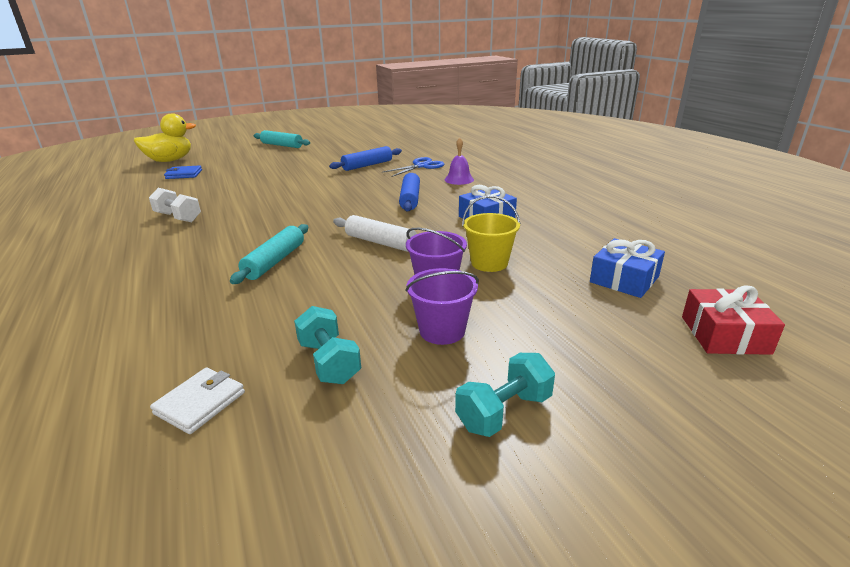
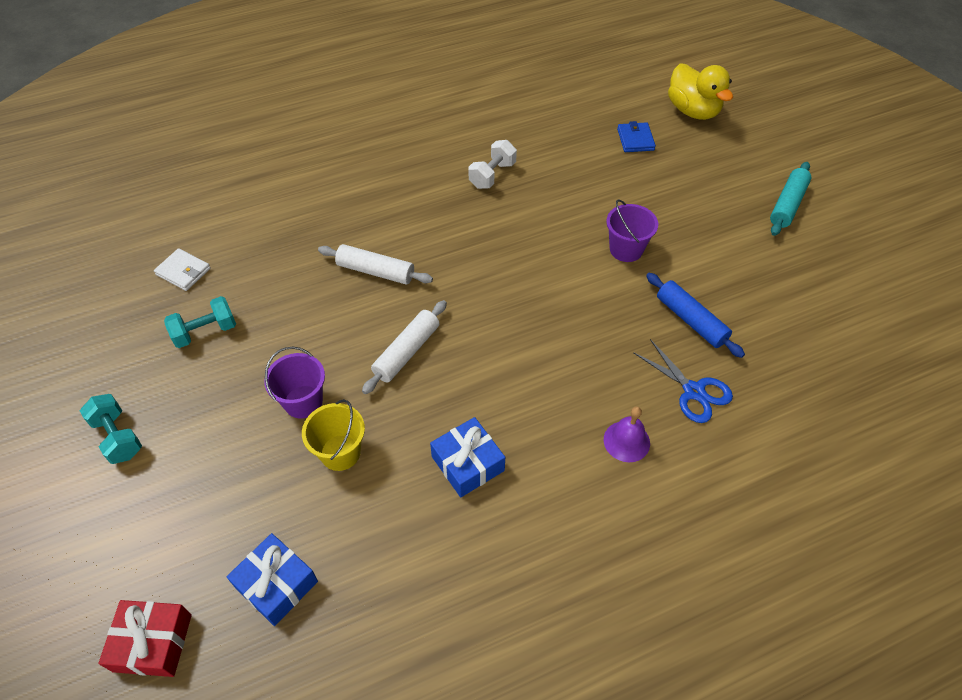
camera: 90 degrees right, 25 degrees up
(275, 261) = (375, 271): turquoise rolling pin -> white rolling pin
(410, 199) = (541, 378): blue rolling pin -> none
(442, 331) = (225, 403): purple bucket -> purple bucket (626, 249)

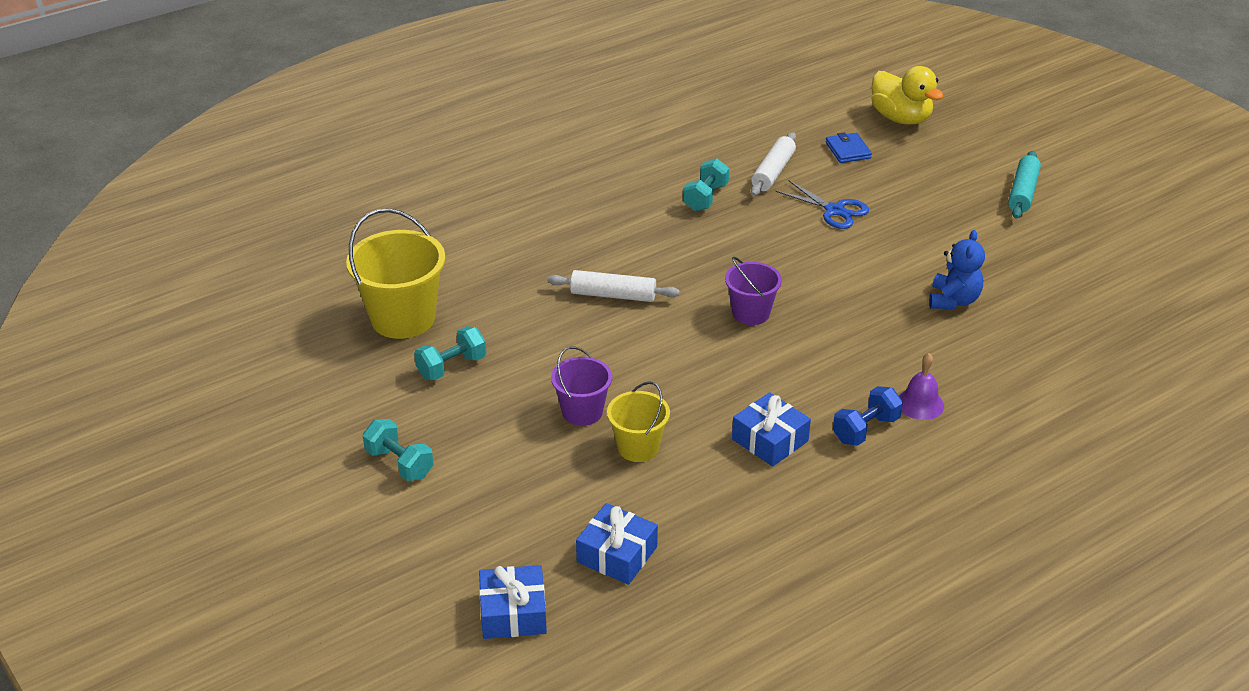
camera: 10 degrees left, 15 degrees down
(153, 643) = (513, 613): red gift -> blue gift
(183, 271) = (403, 318): white wallet -> yellow bucket
(406, 352) = (673, 359): white rolling pin -> white rolling pin (773, 172)
(492, 175) = (705, 198): white dumbbell -> turquoise dumbbell
(564, 465) = (865, 429): none -> blue dumbbell
(626, 249) = (869, 248): purple bucket -> purple bucket (751, 313)
(690, 320) = (953, 300): blue rolling pin -> blue teddy bear
(693, 391) = (973, 357): blue scissors -> blue scissors (834, 210)

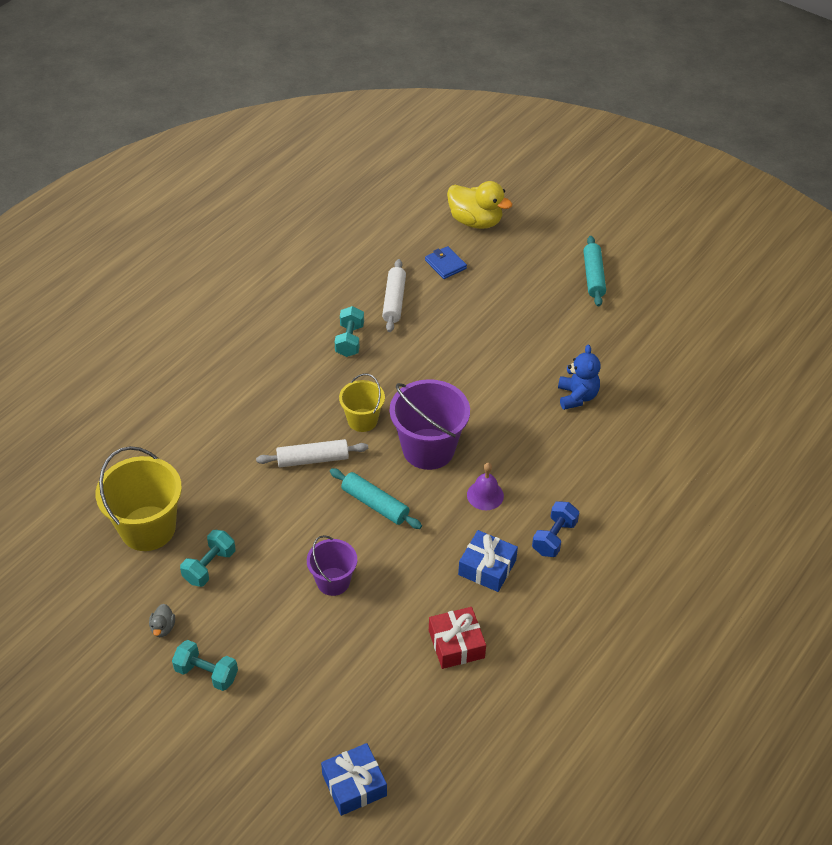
camera: 20 degrees left, 10 degrees up
(374, 410) = (163, 628): none -> grey duck
(617, 554) = (412, 707): blue gift -> none
(638, 447) = (389, 603): yellow bucket -> yellow bucket (362, 420)
(664, 351) = (375, 504): none -> turquoise rolling pin
(699, 505) = (456, 644): none -> red gift
(751, 313) = (428, 449): purple bucket -> purple bucket, size x1.70
(834, 210) = (456, 329): blue scissors -> none
(920, 404) = (585, 502): purple bell -> purple bell (485, 495)

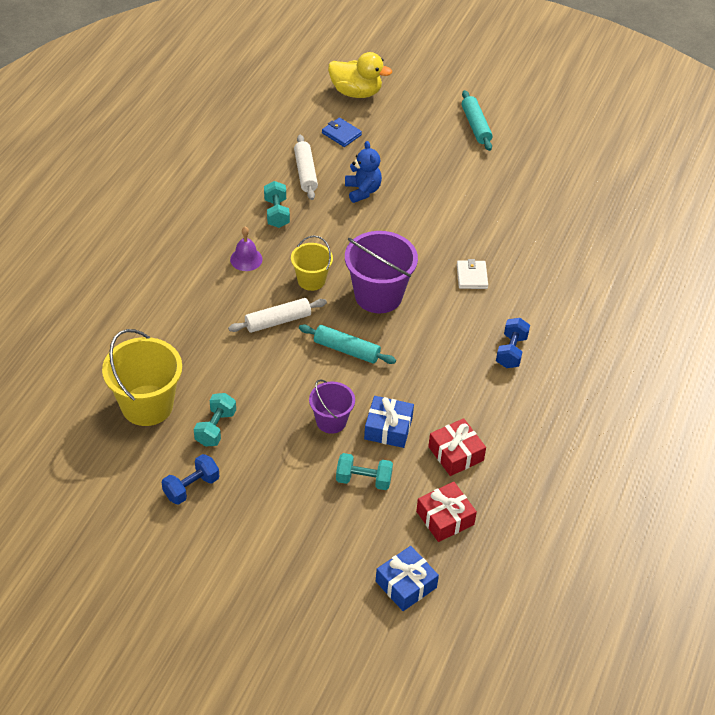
camera: 15 degrees left, 0 degrees up
(163, 628) = (191, 487): grey duck -> blue dumbbell
(206, 673) = (244, 518): turquoise dumbbell -> turquoise dumbbell (363, 480)
(421, 716) = (445, 518): none -> red gift
(485, 495) = (440, 326): purple bell -> purple bell (246, 259)
(487, 567) = (462, 386): blue gift -> blue gift (388, 428)
(537, 444) = (472, 276): none -> white wallet
(577, 396) = (493, 230): blue teddy bear -> blue teddy bear (362, 191)

